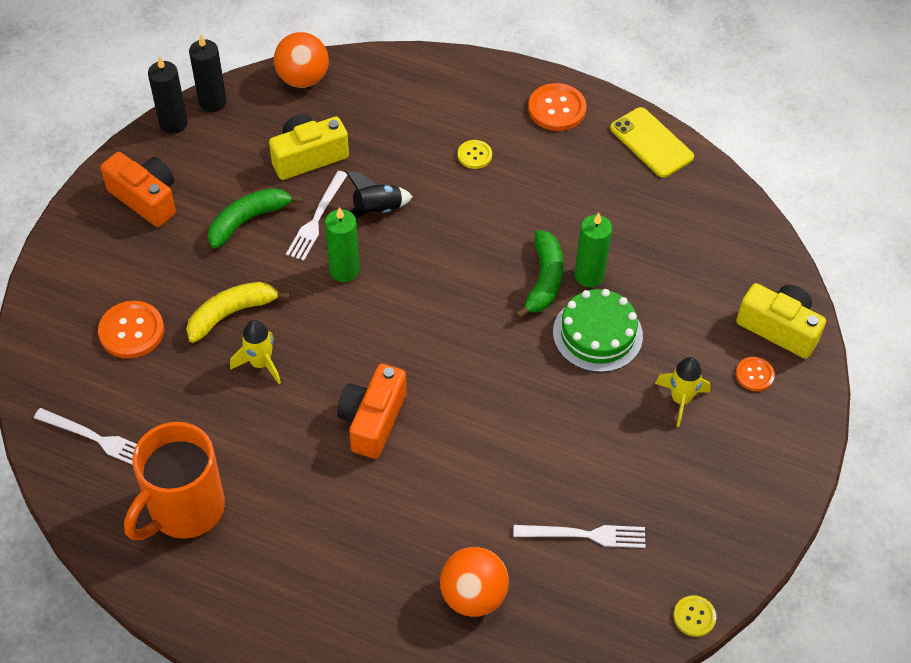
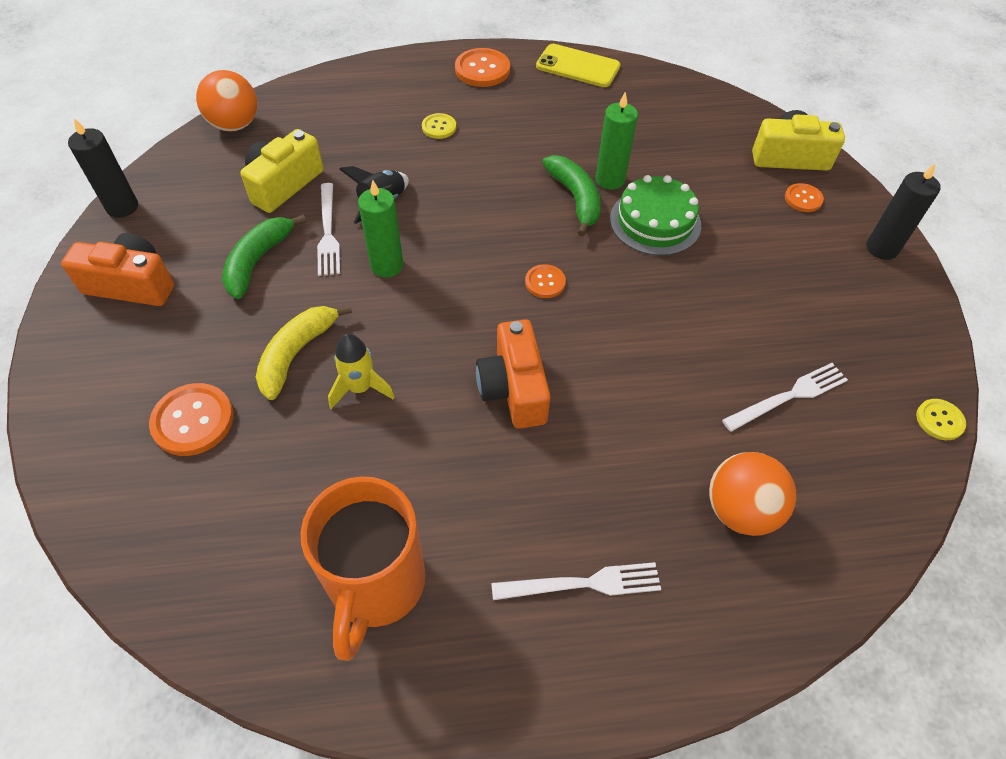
camera: 30 degrees left, 0 degrees up
(96, 439) = (219, 559): white fork -> white fork (583, 584)
(212, 102) = (154, 174): black candle -> black candle (882, 248)
(461, 345) = (545, 282): none -> orange button
(680, 400) = (765, 243): yellow rocket -> none

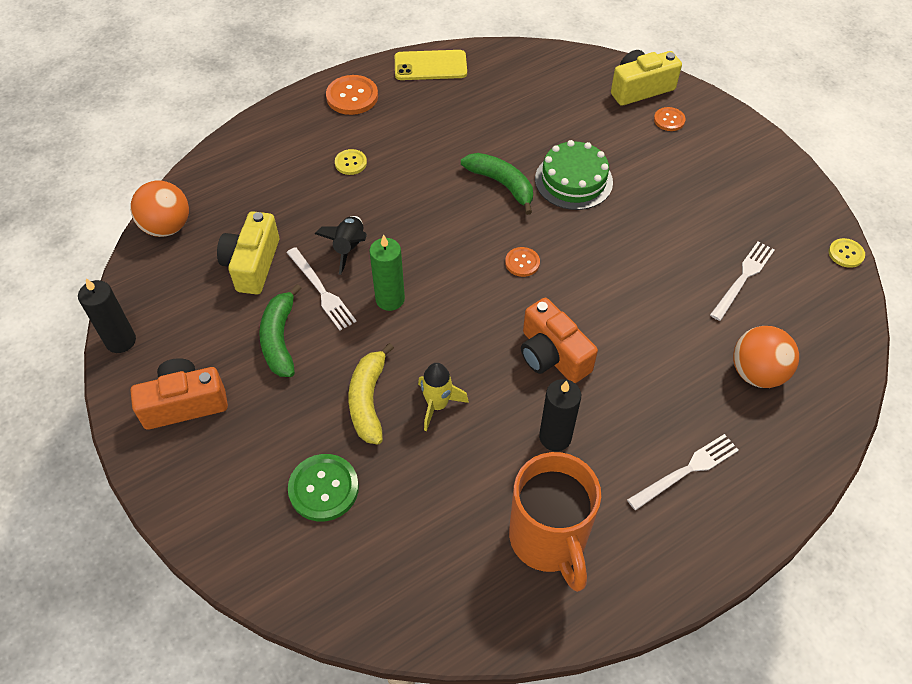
camera: 25 degrees left, 0 degrees up
(193, 421) = (323, 488): orange button -> green button
(610, 180) = (518, 158): green candle -> none
(882, 248) = (744, 139): black candle -> black candle (555, 437)

